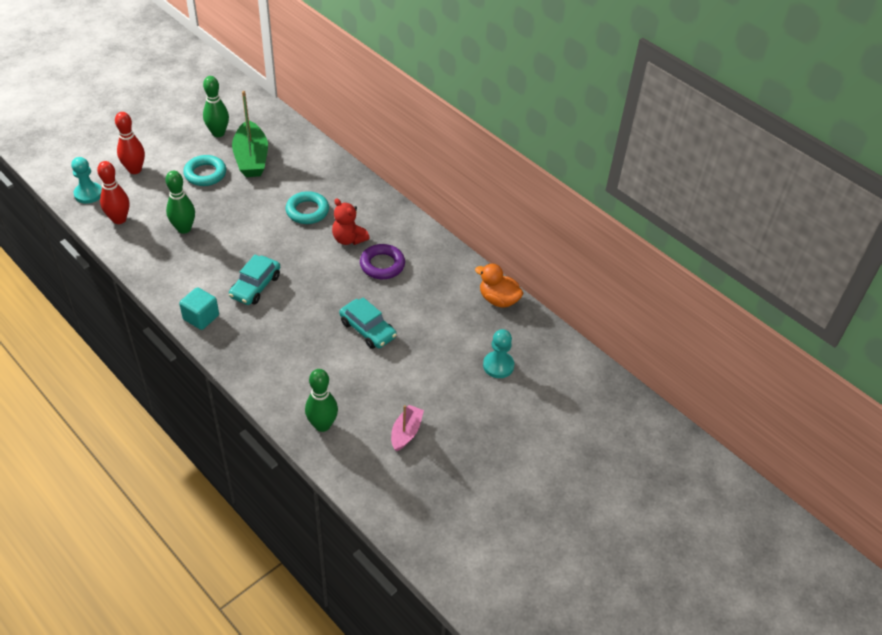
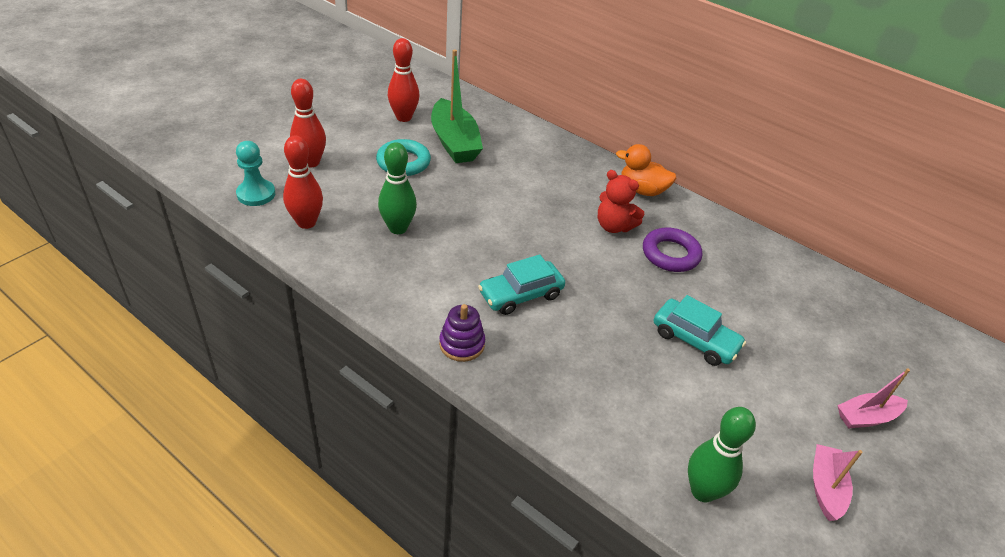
camera: 10 degrees left, 5 degrees down
(201, 317) = (462, 344): turquoise cube -> purple stacking toy
(218, 133) = (403, 117): green bowling pin -> red bowling pin
(255, 286) = (521, 295): turquoise car -> turquoise car turned 45 degrees clockwise
(307, 211) = (548, 197): turquoise ring -> none
(463, 393) = (866, 417): none -> pink boat
(498, 299) = (834, 285): orange duck -> orange duck (642, 190)
(498, 365) = (887, 372): turquoise pawn -> none

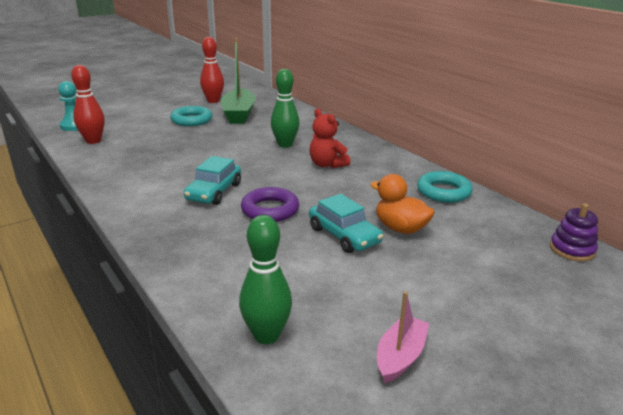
camera: 20 degrees right, 15 degrees down
(311, 162) = (127, 115): red bowling pin -> none
(398, 228) = (154, 149): green bowling pin -> green bowling pin (285, 145)
(462, 344) = (140, 212): purple stacking toy -> purple stacking toy (572, 249)
(521, 295) = (214, 192): turquoise car -> turquoise car turned 60 degrees counterclockwise
(642, 190) = (368, 148): orange duck -> orange duck (400, 228)
(670, 254) = (364, 184): purple ring -> purple ring (270, 210)
(753, 253) = (443, 192): none -> turquoise ring
(866, 417) = (485, 312): pink boat -> none

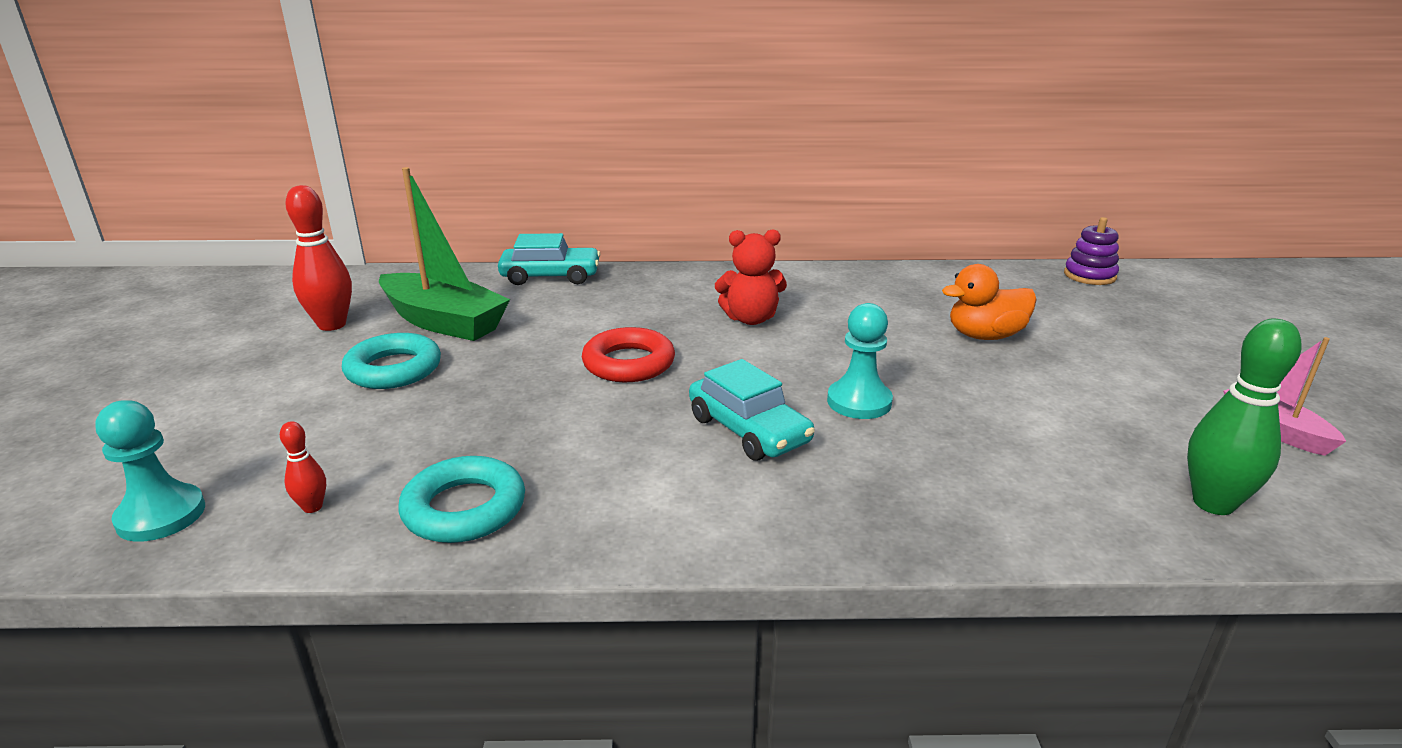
camera: 55 degrees left, 0 degrees up
(93, 141) = (312, 507): red bowling pin -> red bowling pin, size x0.49
(246, 153) = (628, 363): none -> red ring
(270, 210) = (859, 402): purple ring -> turquoise pawn
(285, 145) = (637, 325): green bowling pin -> none
(344, 235) = (979, 374): turquoise car -> turquoise car (550, 276)
(443, 192) = (909, 282): turquoise ring -> turquoise ring (464, 508)

